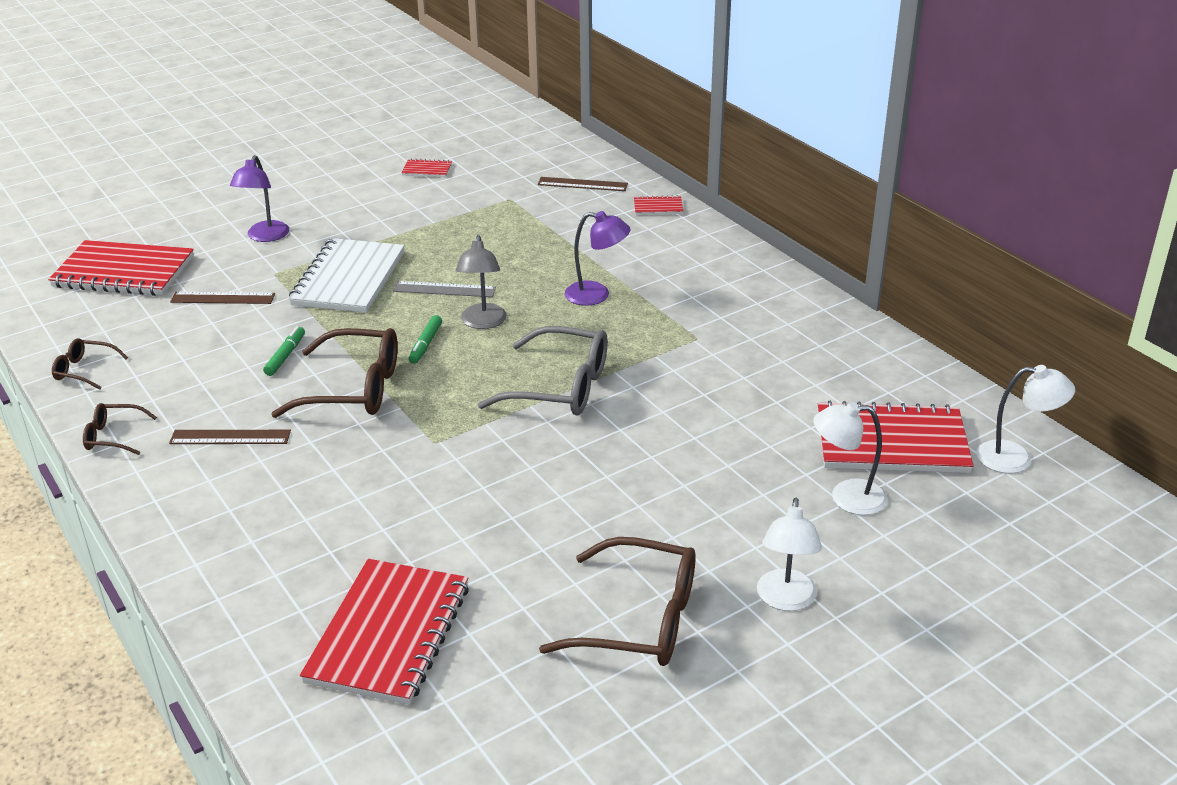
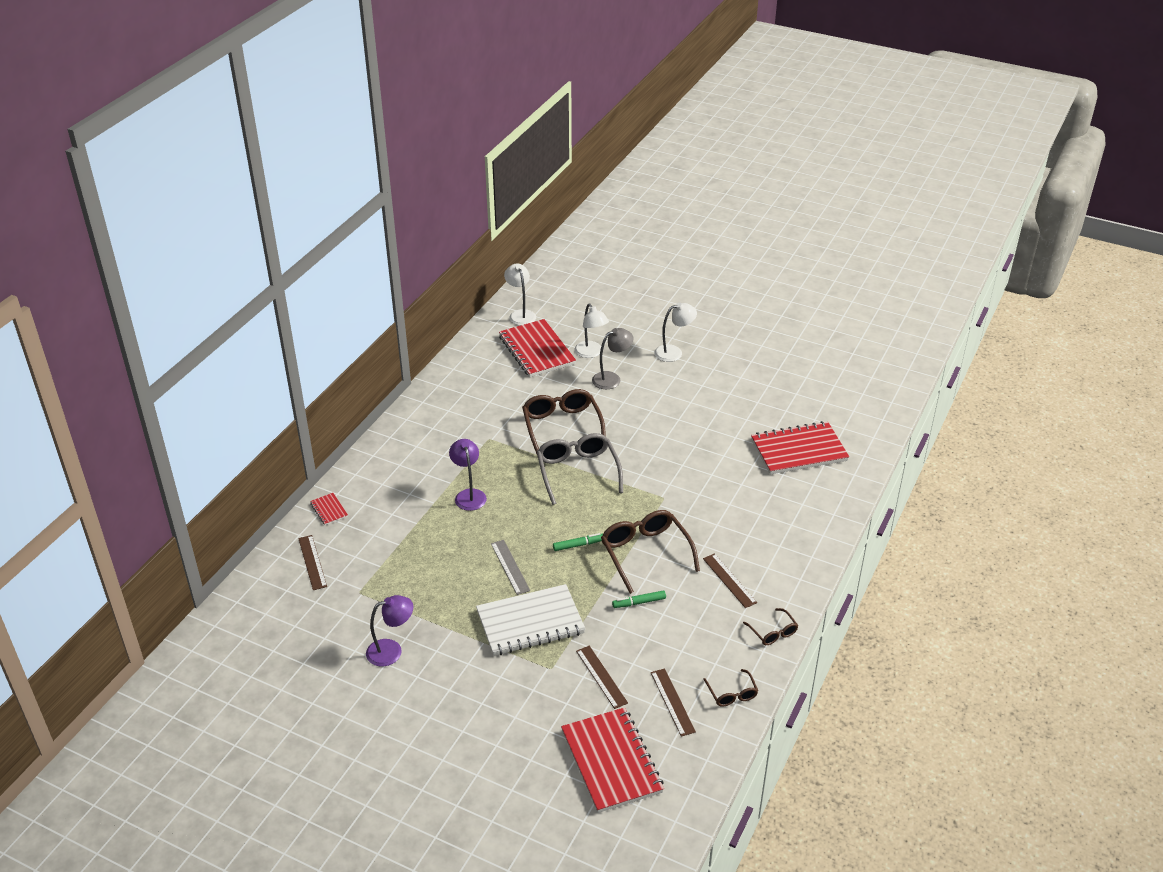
camera: 120 degrees left, 5 degrees up
(132, 329) = (672, 702): none -> brown ruler
(265, 237) = (504, 706): purple lamp -> purple lamp (391, 651)
(427, 170) = (335, 666): red notebook -> none
(483, 323) = (536, 531): grey lamp -> grey lamp (611, 378)
(639, 620) = (722, 385): brown glasses -> brown glasses (562, 426)

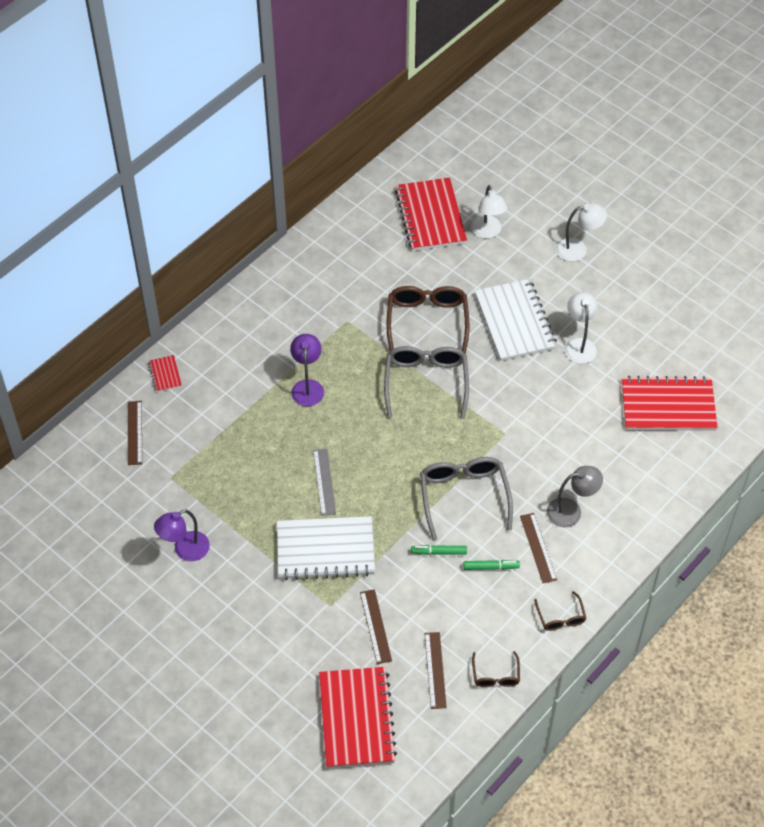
camera: 15 degrees right, 15 degrees up
(391, 651) = (185, 550): purple lamp -> purple lamp turned 150 degrees clockwise
(520, 314) = (428, 164): white lamp -> white lamp (579, 345)
(578, 545) = (399, 471): green marker -> green marker (491, 567)
(611, 378) = (499, 270): grey lamp -> grey lamp (571, 511)
(640, 413) = (515, 322): none -> white notebook
(645, 553) = (464, 496): brown glasses -> grey glasses

